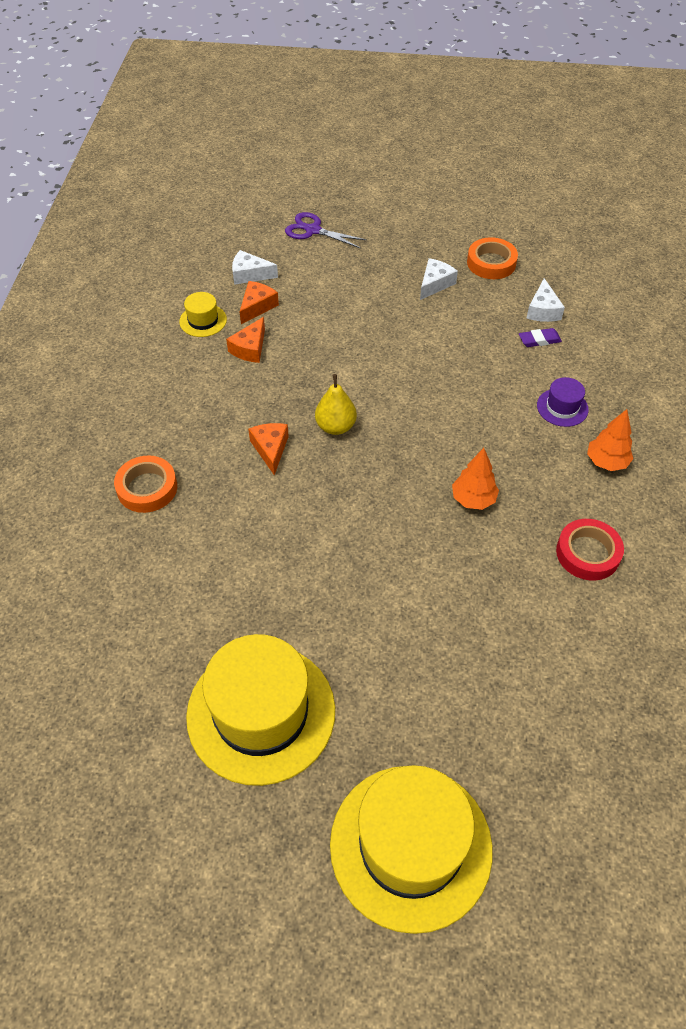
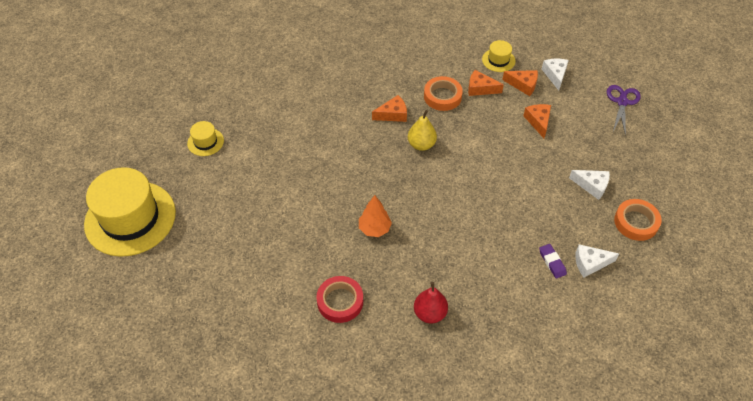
camera: 80 degrees right, 0 degrees up
(147, 488) = (349, 64): orange tape -> orange tape (442, 96)
(261, 712) = (205, 142): yellow hat -> yellow hat, size x0.44
(324, 306) = (538, 121): none -> orange cheese
(562, 407) = (480, 281): purple hat -> none
(606, 462) = (430, 313): orange tree -> red pear

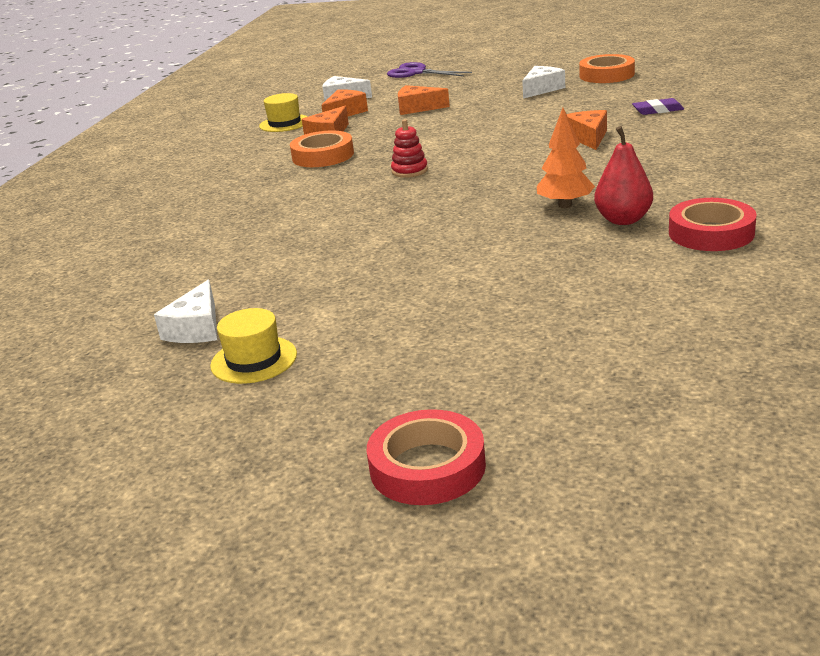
camera: 70 degrees left, 25 degrees down
(130, 218) = (427, 467): yellow hat -> red tape
(393, 114) = (330, 187): orange cheese -> orange cheese (588, 137)
(421, 145) = (409, 171): yellow pear -> red stacking toy
(430, 313) = (737, 174): red pear -> red pear (623, 220)
(590, 263) = (663, 94): white cheese -> white cheese (196, 328)

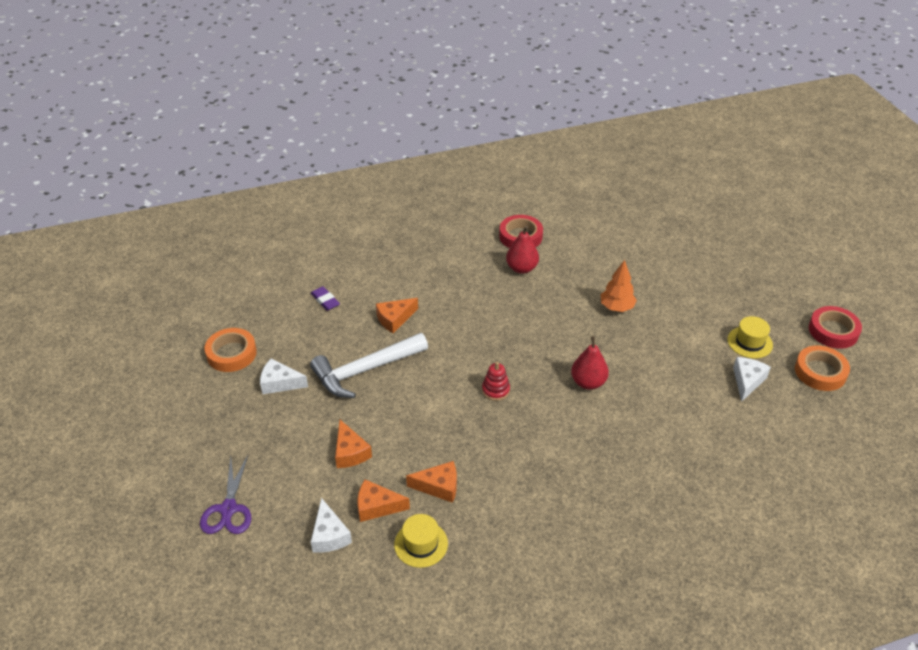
camera: 125 degrees left, 15 degrees up
(196, 328) = (747, 381): white cheese -> white cheese turned 45 degrees counterclockwise
(323, 156) = (489, 462): orange tape -> orange tape (820, 372)
(352, 220) = (588, 382): none -> red pear
(427, 467) = (760, 259): red tape -> red tape (833, 331)
(517, 119) = (365, 370): none -> white hammer
(565, 205) = (514, 295): orange tree -> orange tree (616, 307)

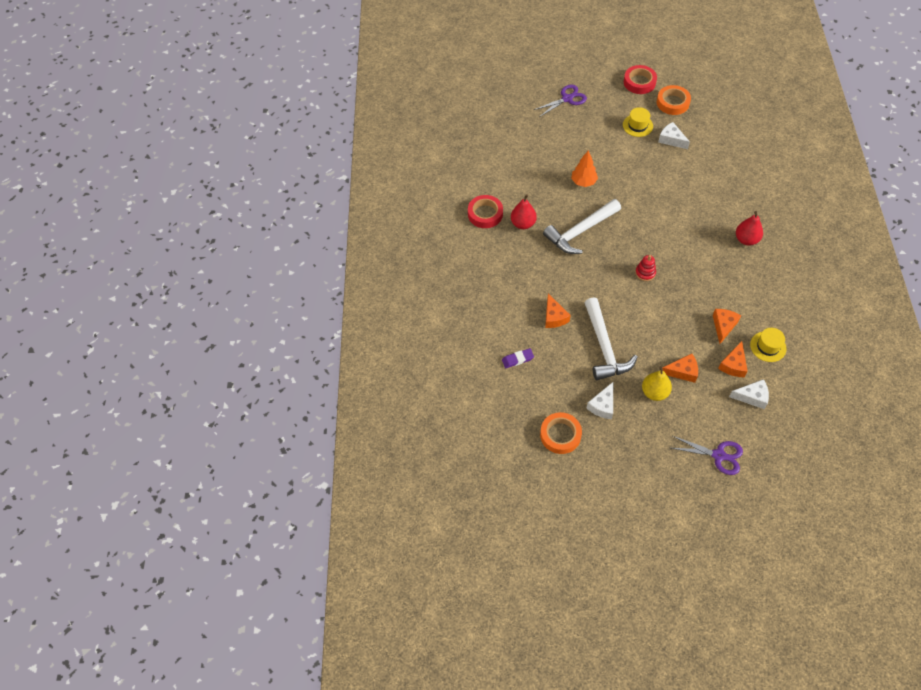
camera: 70 degrees left, 15 degrees up
(310, 429) = (654, 392): none -> yellow pear
(534, 319) = (580, 231): none -> white hammer
(588, 382) = (651, 220): red pear -> red pear (746, 239)
(749, 268) = (567, 99): none -> purple scissors

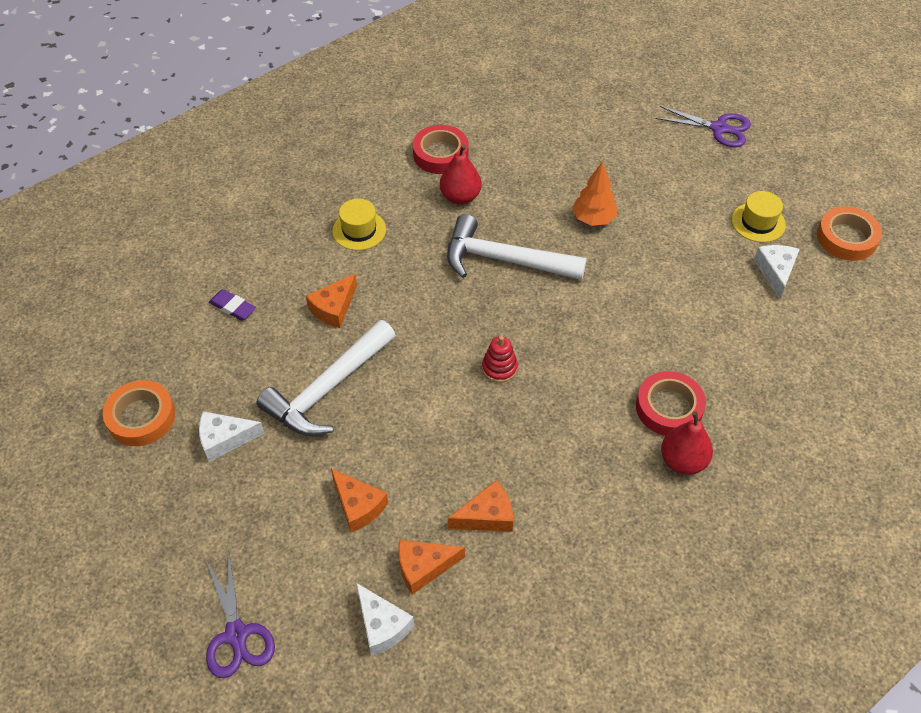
camera: 50 degrees right, 5 degrees down
(639, 82) = (839, 183): red tape -> red tape (669, 408)
(654, 392) = (293, 490): yellow pear -> none
(768, 346) = (498, 598): yellow hat -> yellow hat (359, 230)

